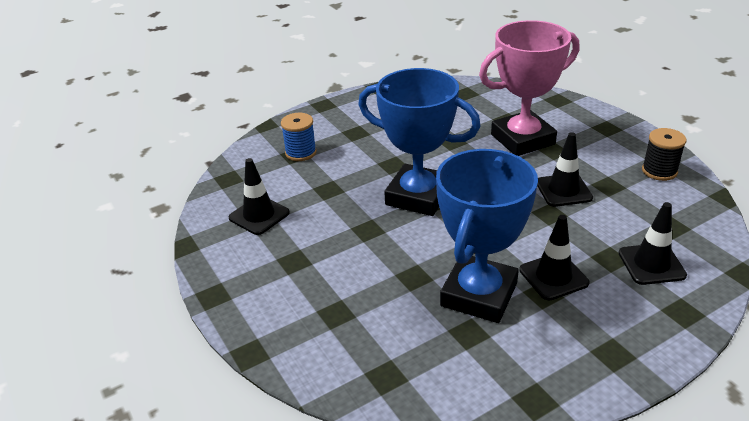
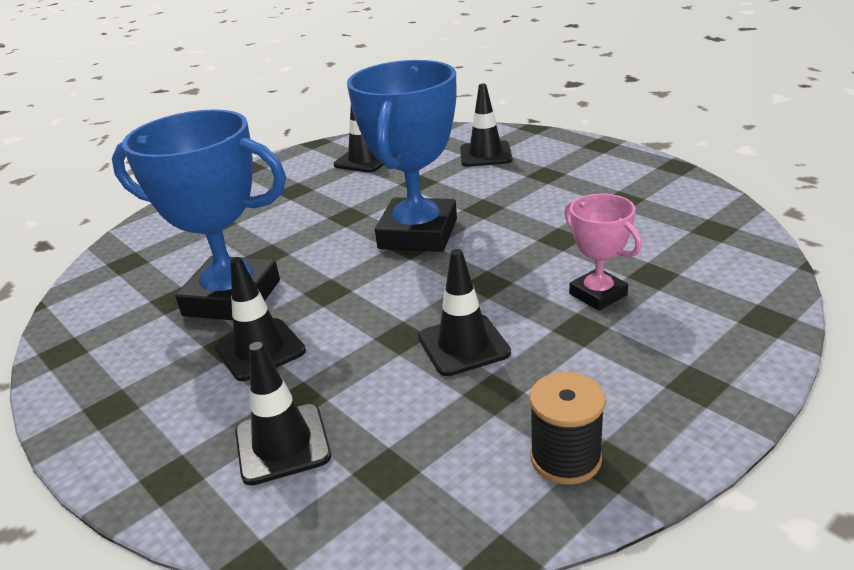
camera: 80 degrees right, 5 degrees down
(301, 152) = (485, 154): blue spool -> black traffic cone
(522, 139) = (598, 294): pink trophy -> pink trophy, size x0.52

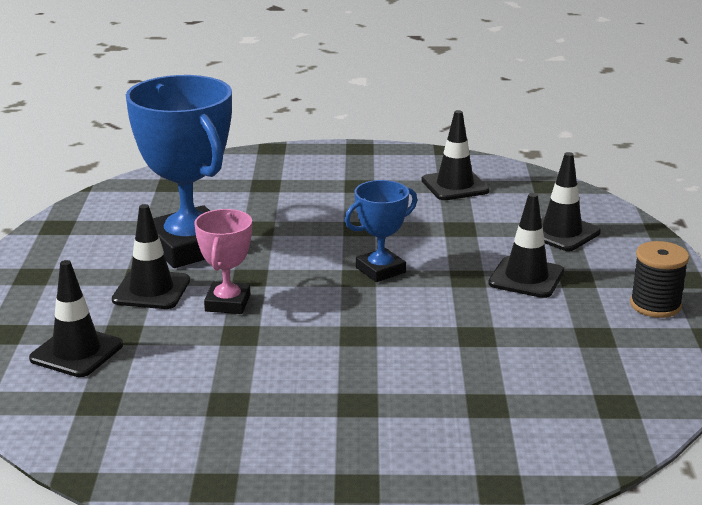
camera: 40 degrees right, 5 degrees down
(418, 234) = (380, 270): blue trophy -> blue trophy, size x0.52
(463, 345) = (265, 364): black traffic cone -> black traffic cone (526, 278)
(565, 458) = (197, 464): black spool -> black spool (655, 305)
(598, 294) = (416, 391): pink trophy -> pink trophy (227, 303)

